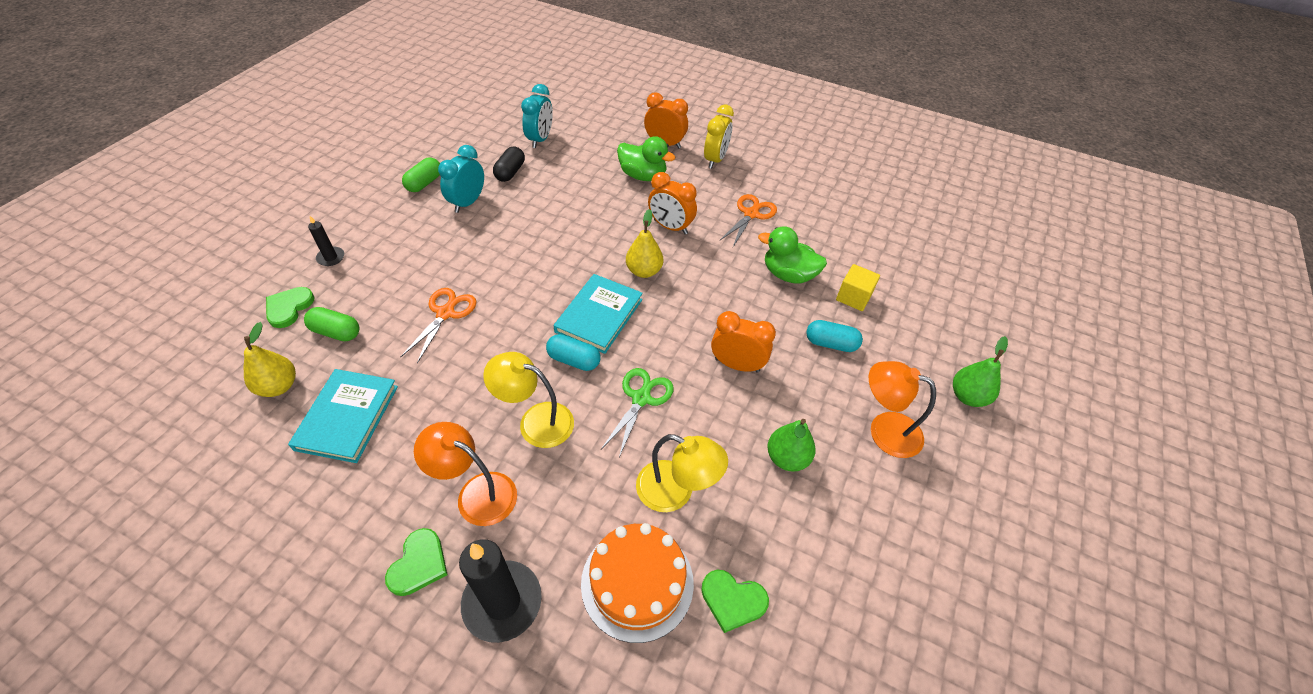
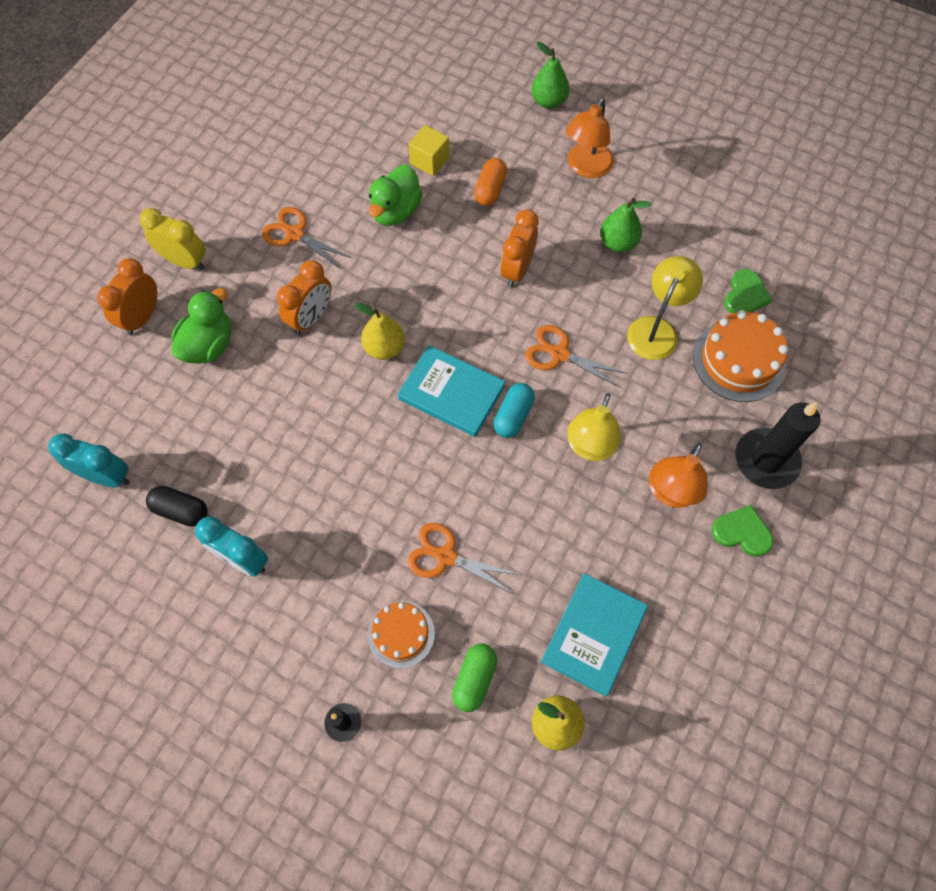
camera: 85 degrees left, 15 degrees up
(289, 308) = (433, 752): green heart -> none
(347, 417) = (593, 635): turquoise book -> turquoise book turned 75 degrees counterclockwise
(387, 287) = (401, 634): none -> orange cake
(424, 183) = (193, 626): green capsule -> none
(641, 398) = (559, 354): green scissors -> orange scissors
(830, 344) = (490, 190): turquoise capsule -> orange capsule

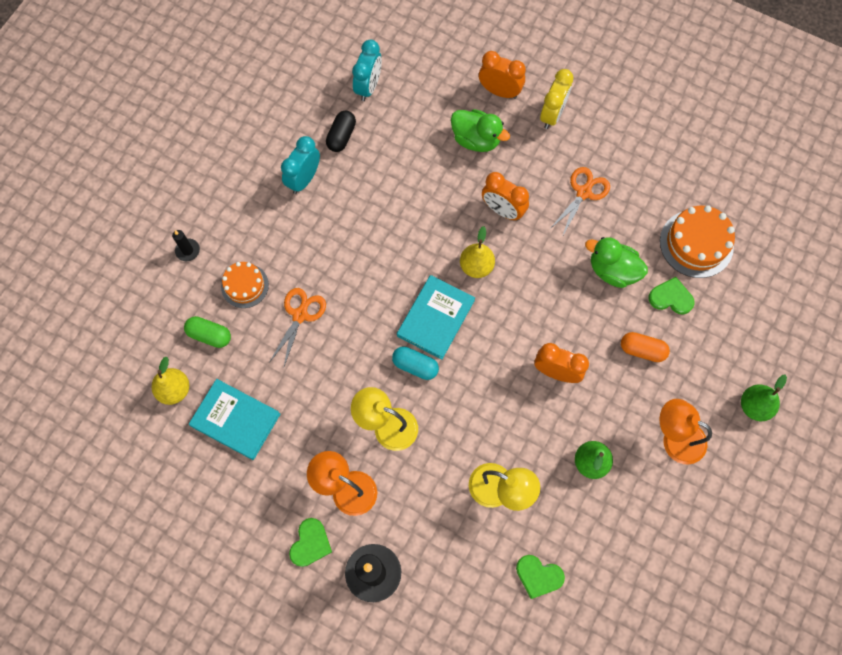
camera: 90 degrees right, 5 degrees up
(429, 161) = (671, 298): yellow cube -> green heart
(559, 354) = (473, 405): orange scissors -> none
(739, 360) = (469, 561): orange cake -> orange cake (696, 243)

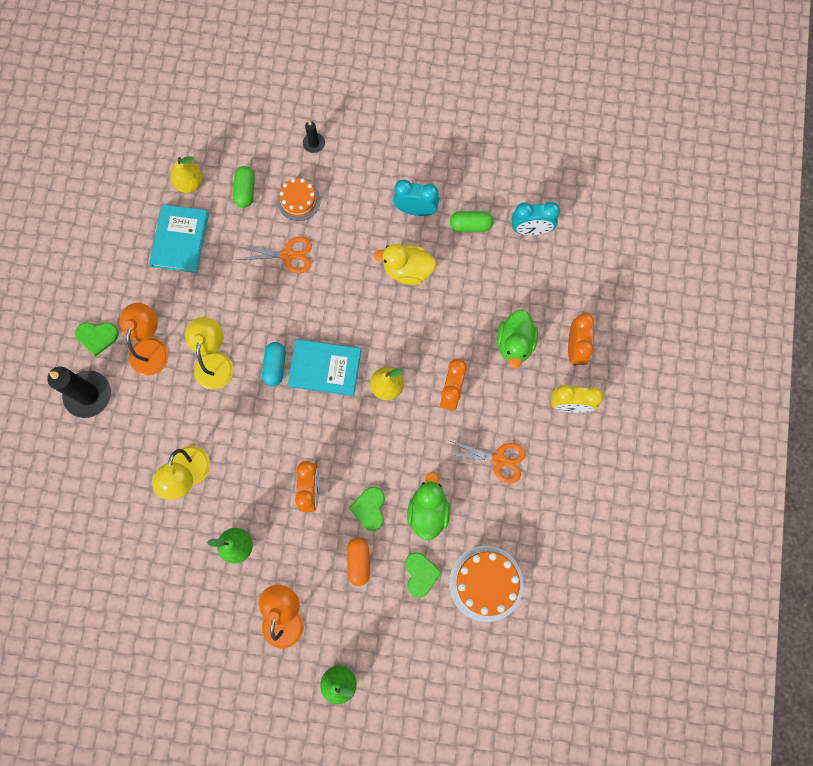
camera: 70 degrees right, 5 degrees up
(341, 136) = (470, 225): black capsule -> green capsule
(364, 208) = (407, 270): none -> yellow duck
(538, 576) = (124, 531): green heart -> green heart (369, 508)

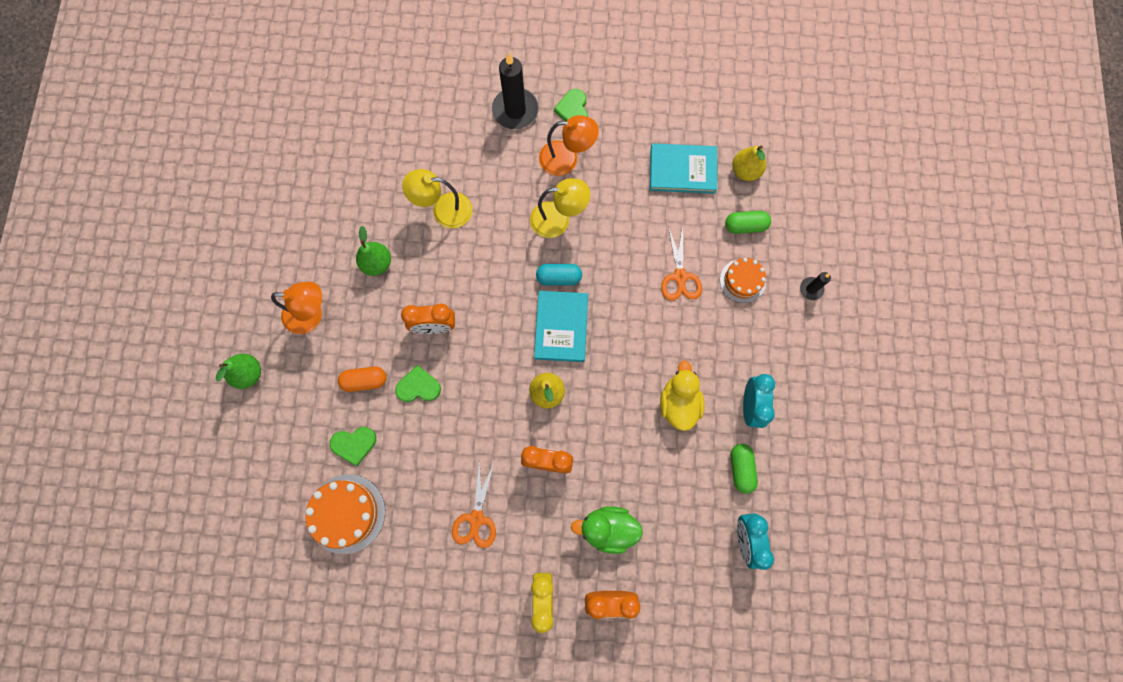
camera: 85 degrees right, 0 degrees up
(428, 511) = (418, 447): green duck -> none

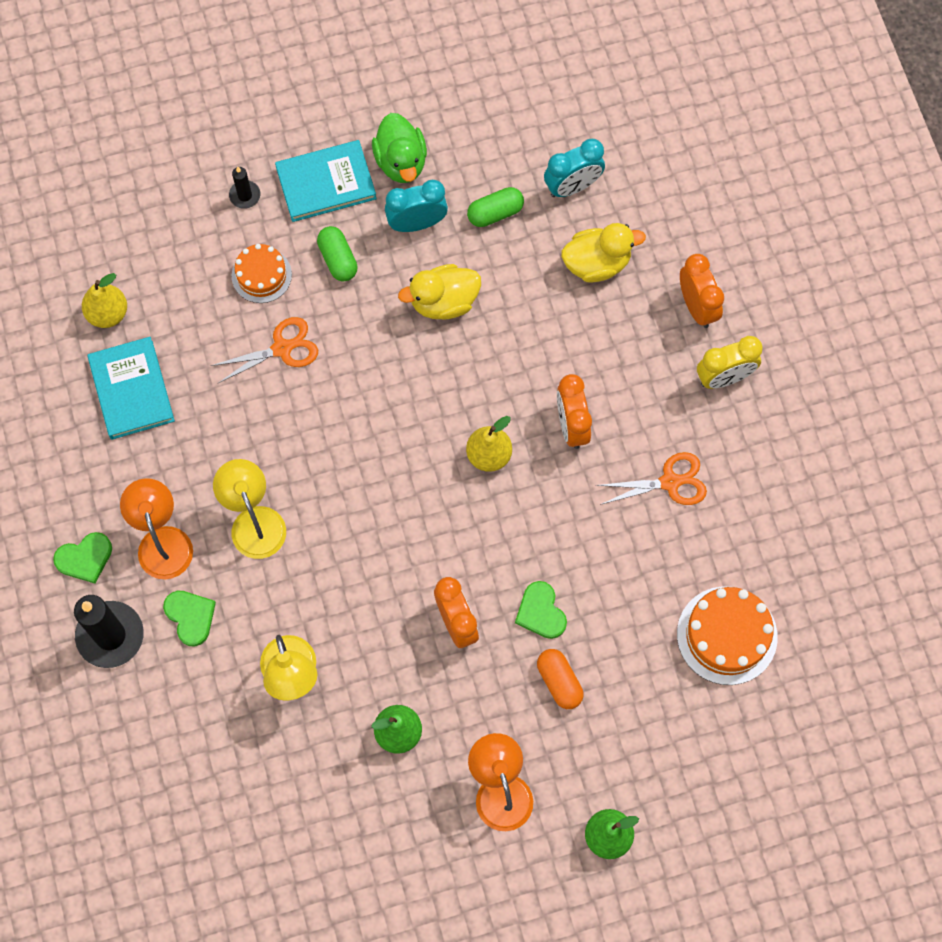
camera: 110 degrees left, 5 degrees down
(354, 444) = (642, 661): green heart -> green heart (190, 617)
(559, 278) = (335, 493): turquoise capsule -> none
(561, 327) = (399, 467): turquoise book -> turquoise book (326, 183)
(607, 529) = (621, 333): green duck -> green duck (401, 161)
(673, 533) = (597, 263): none -> yellow duck
(745, 226) = (186, 292): green capsule -> green capsule (338, 259)

